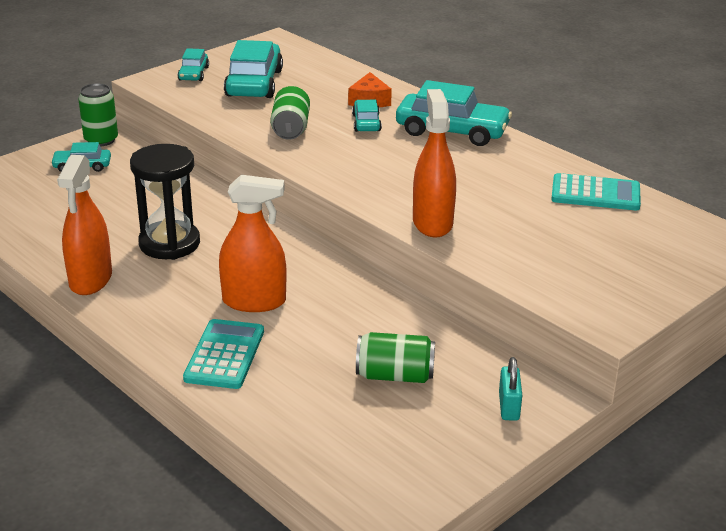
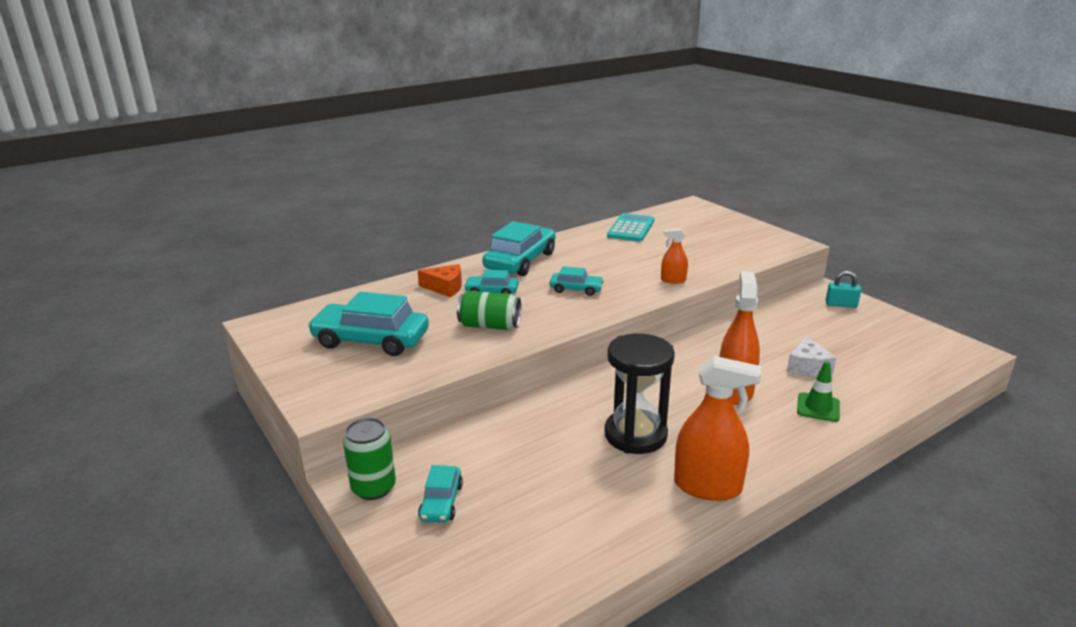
camera: 80 degrees left, 5 degrees down
(193, 74) = (320, 376): turquoise car -> turquoise car (576, 289)
(225, 355) = (818, 407): turquoise calculator -> green traffic cone
(317, 357) = (808, 366): none -> white cheese
(395, 375) = (821, 338): green can -> none
(432, 223) = (673, 280): orange spray bottle -> orange spray bottle, size x0.52

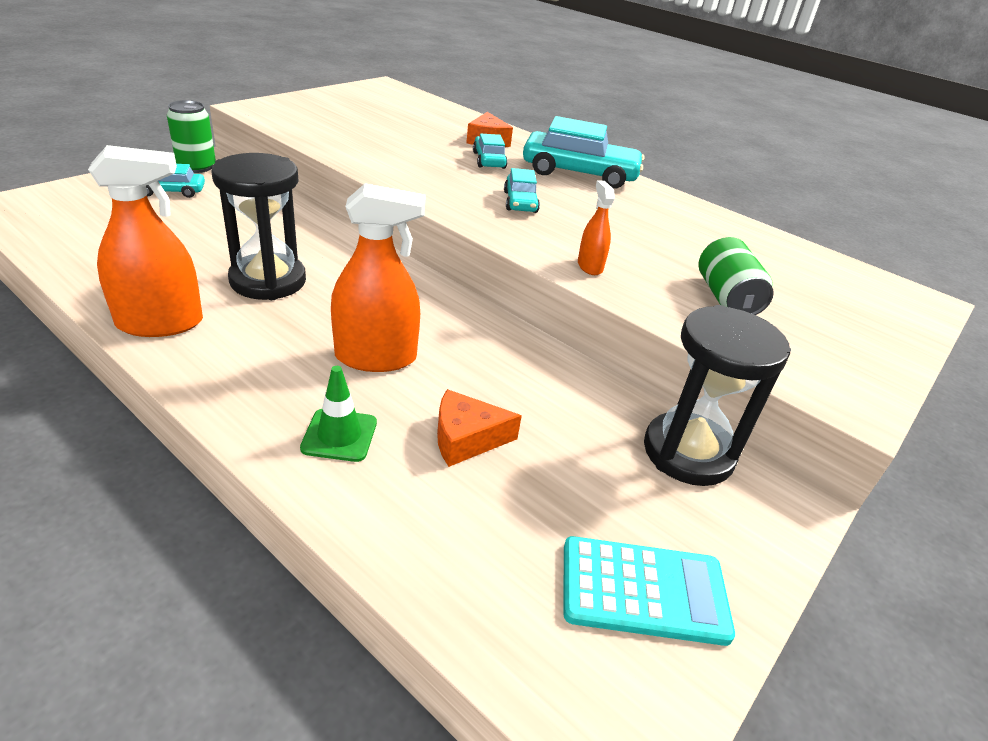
camera: 70 degrees right, 10 degrees up
(371, 340) = (365, 118): turquoise car -> none
(490, 326) = (408, 160): green can -> green can (726, 298)
(631, 228) = (752, 242): turquoise calculator -> turquoise calculator (643, 591)
(707, 486) = (160, 323): orange spray bottle -> orange spray bottle turned 105 degrees counterclockwise
(799, 306) = (688, 452): none -> black hourglass
(808, 366) = (466, 438): white cheese -> orange cheese
(841, 305) = (735, 516): turquoise padlock -> none

